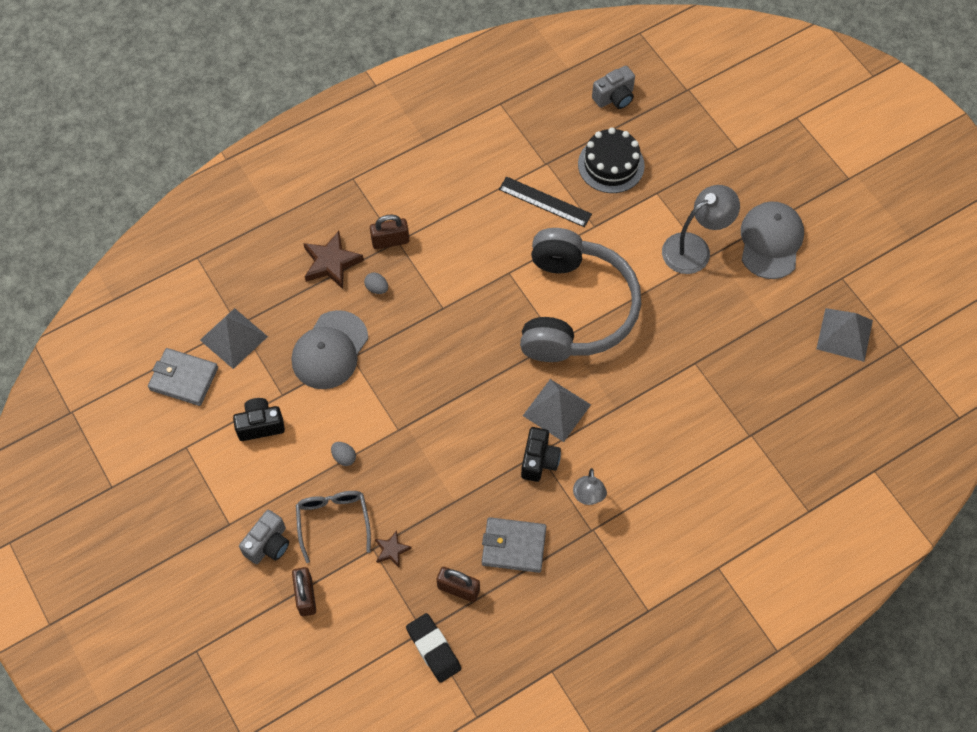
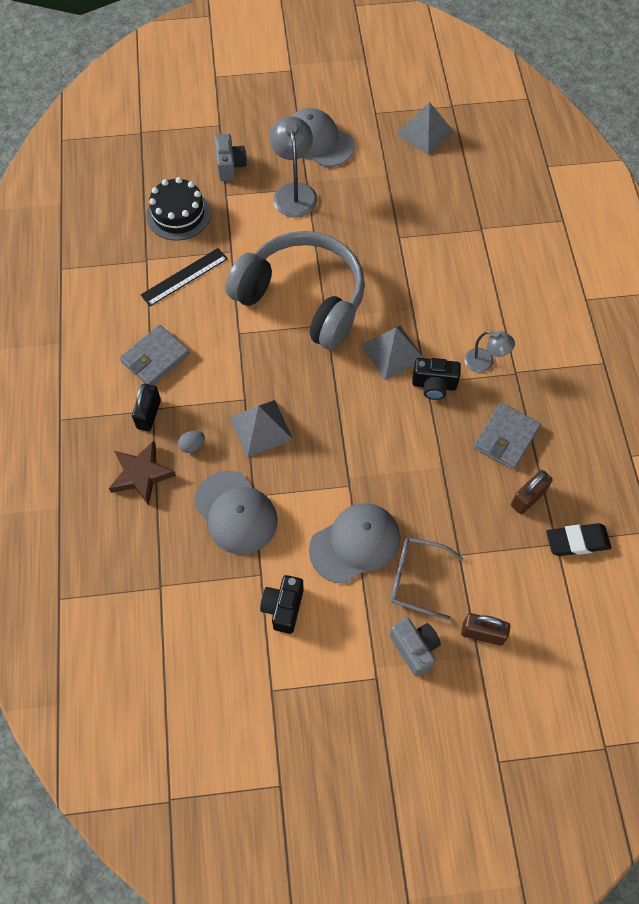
camera: 65 degrees left, 0 degrees up
(184, 379) = (193, 664): grey wallet -> grey wallet (155, 358)
(234, 338) = (173, 597): grey pyramid -> grey pyramid (261, 428)
(344, 457) = (355, 543): grey egg -> grey cap
(390, 241) = (149, 414): brown padlock -> black padlock
(392, 550) = (467, 539): brown star -> none
(539, 461) = (434, 385): black camera -> black camera turned 150 degrees clockwise
(614, 97) = (113, 184): grey camera -> grey camera (230, 166)

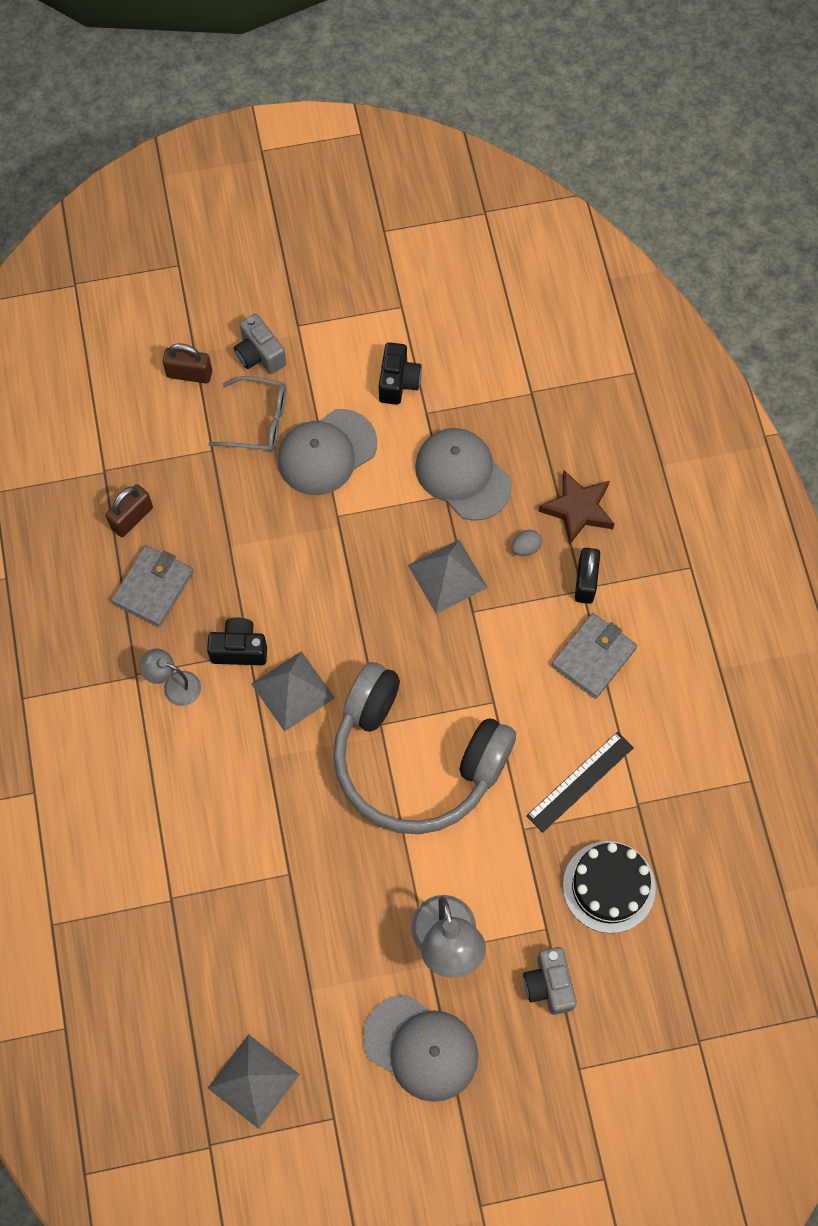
camera: 175 degrees right, 5 degrees up
(577, 541) = (81, 474): black eraser -> none

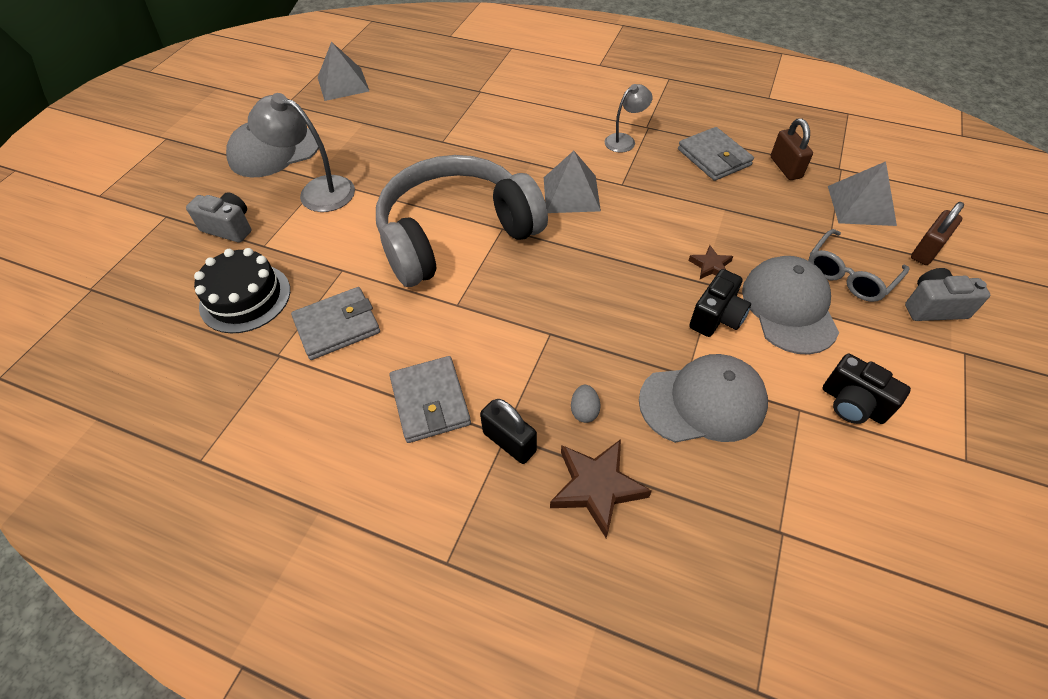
camera: 125 degrees right, 15 degrees down
(239, 649) = (628, 180): black camera -> black camera (716, 317)
(315, 527) = (710, 266): none -> brown star
(447, 576) = (598, 333): grey pyramid -> grey pyramid (861, 205)
(580, 781) = (337, 326): black ruler -> grey wallet

